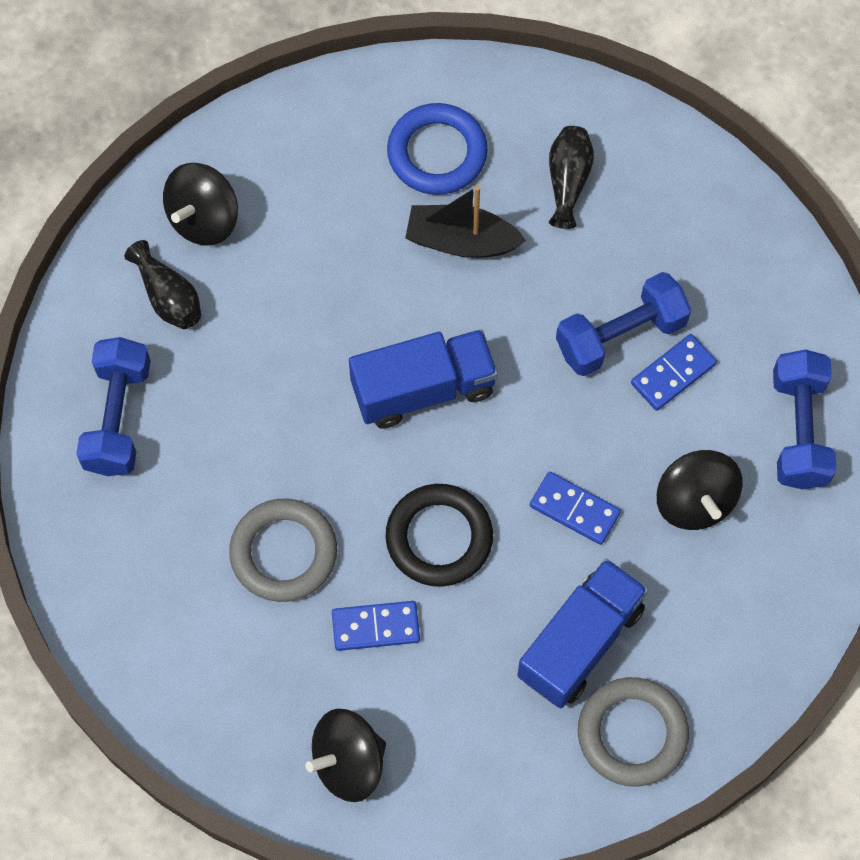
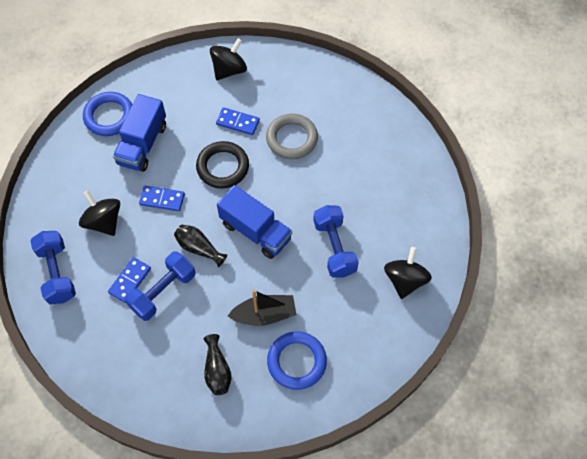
camera: 160 degrees right, 5 degrees down
(118, 417) = (396, 171): blue dumbbell -> blue dumbbell (334, 248)
(168, 297) = (402, 234): black vase -> black vase (199, 248)
(375, 627) = (238, 122): blue domino -> blue domino turned 45 degrees clockwise
(423, 389) = (255, 231): blue truck -> blue truck turned 105 degrees counterclockwise
(632, 734) = (109, 116): grey ring -> blue ring

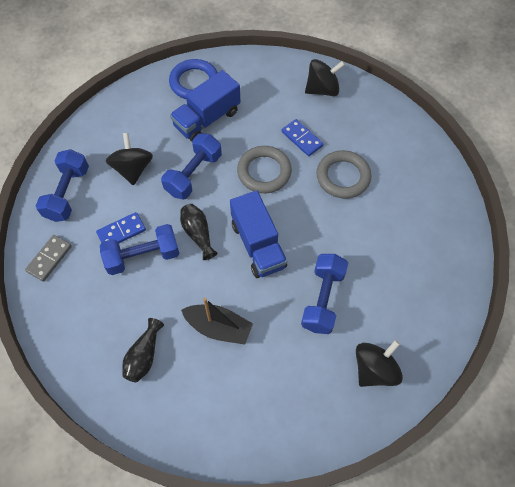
camera: 30 degrees right, 0 degrees up
(80, 337) = (49, 259): none -> grey domino
(162, 199) = (193, 174): blue domino -> blue dumbbell
(223, 167) = (264, 172): black ring -> grey ring
(296, 361) = (220, 390): blue ring -> none

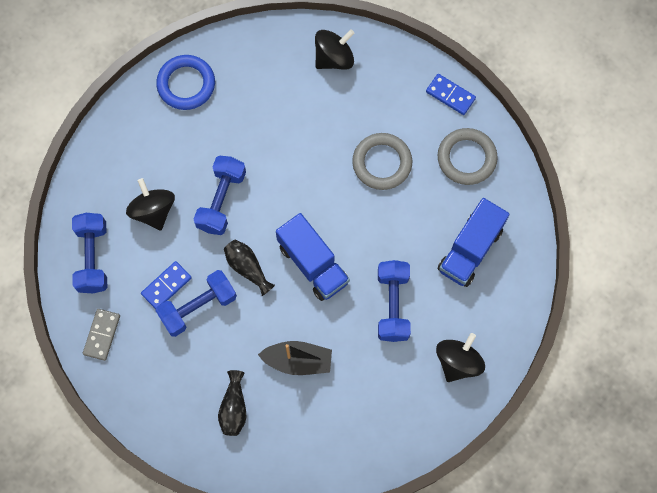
camera: 15 degrees left, 10 degrees up
(207, 119) = (215, 128): blue truck -> blue truck (470, 249)
(264, 172) = (296, 178): grey ring -> grey ring (466, 158)
(302, 139) = (327, 127): blue domino -> blue domino (450, 95)

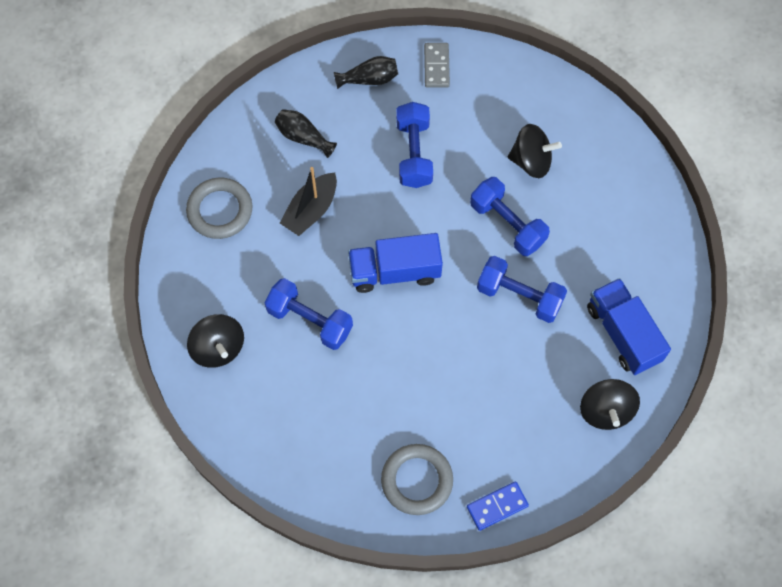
camera: 120 degrees right, 5 degrees down
(93, 257) = (514, 91): blue dumbbell -> blue dumbbell (519, 296)
(102, 335) = (436, 66): grey domino -> grey domino turned 45 degrees clockwise
(166, 286) = (450, 137): blue domino -> none
(186, 84) = (651, 253): blue ring -> none
(247, 268) = (426, 213): black vase -> black vase (369, 79)
(382, 163) = (460, 392): grey ring -> grey ring (220, 210)
(470, 249) = (319, 425): blue truck -> blue truck (623, 333)

